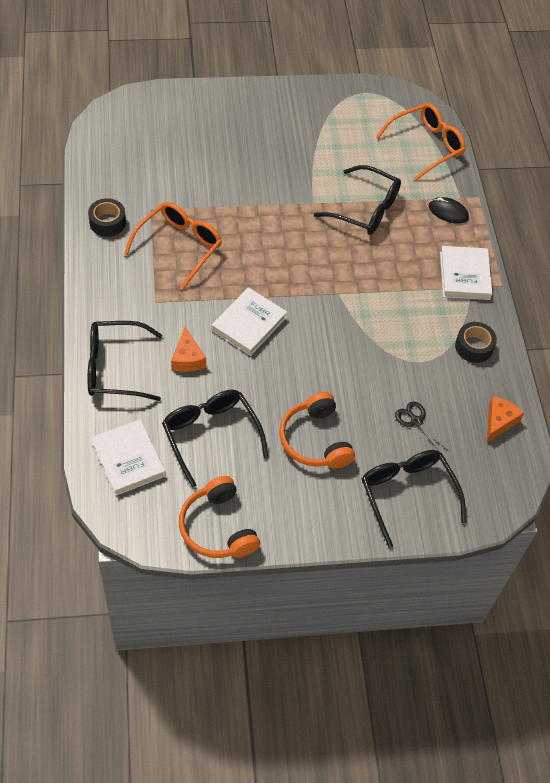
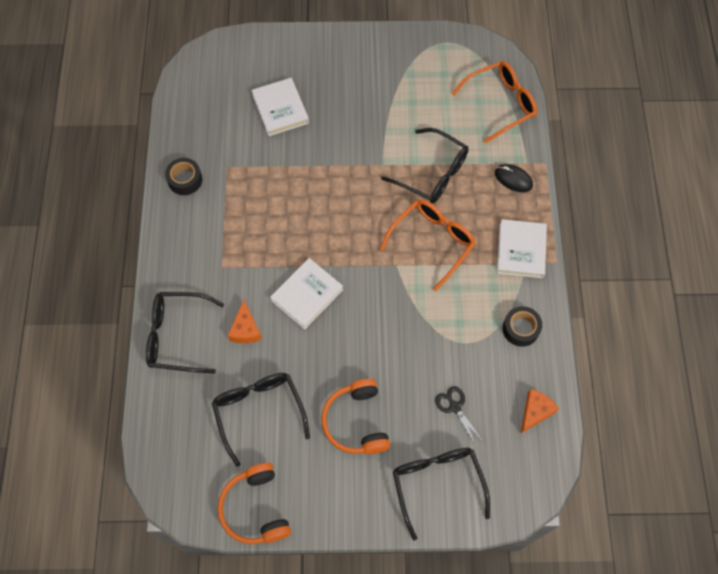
camera: 10 degrees right, 10 degrees up
(128, 459) = (180, 433): white book -> white book (280, 109)
(179, 246) = (250, 208): orange glasses -> orange glasses (432, 242)

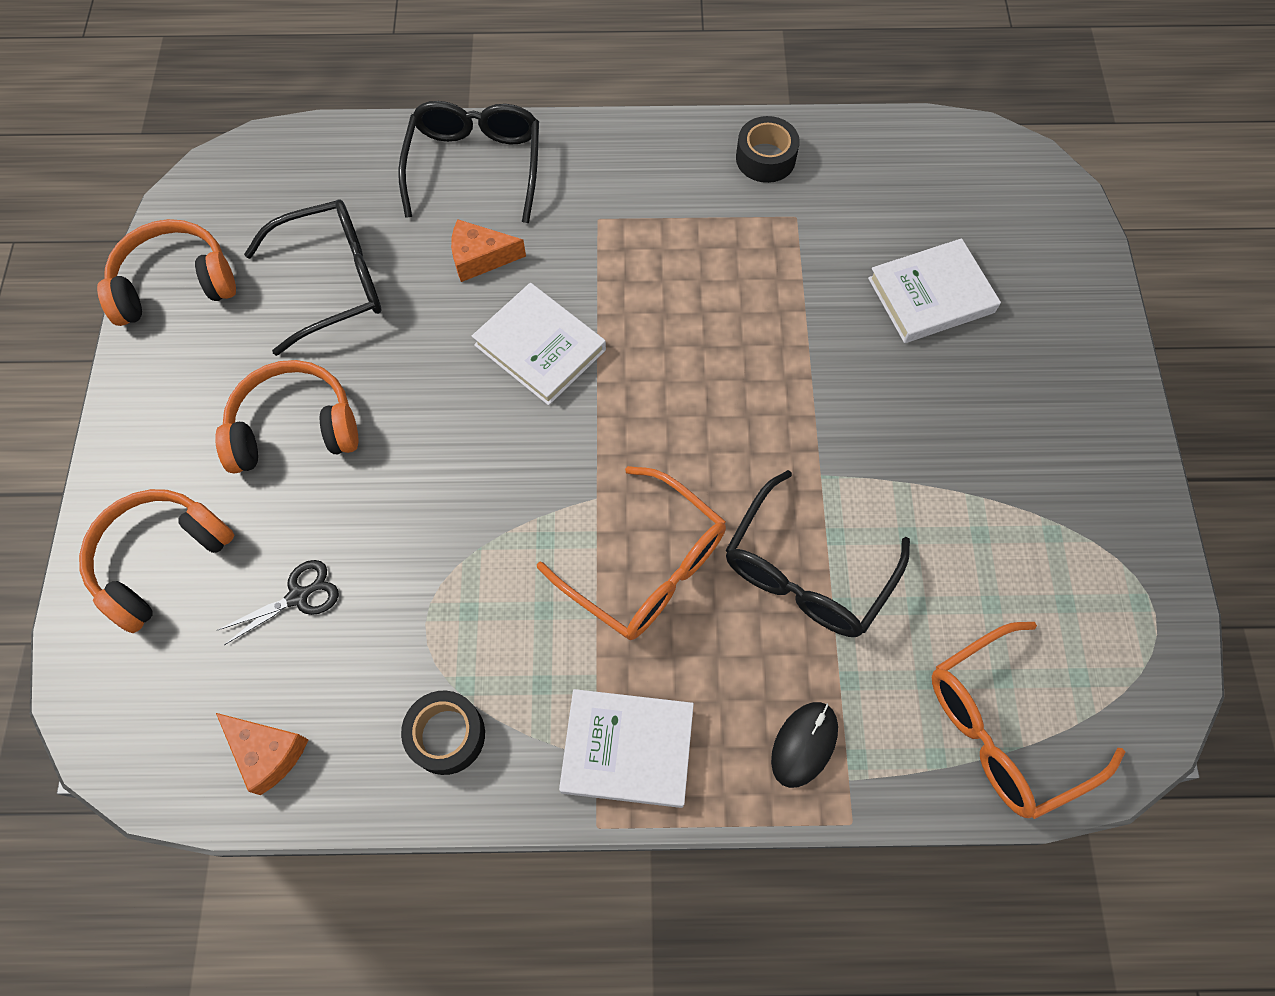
camera: 90 degrees right, 0 degrees up
(437, 484) = (160, 560): black glasses -> orange headphones
(500, 104) = (1003, 728): orange glasses -> orange glasses turned 90 degrees clockwise

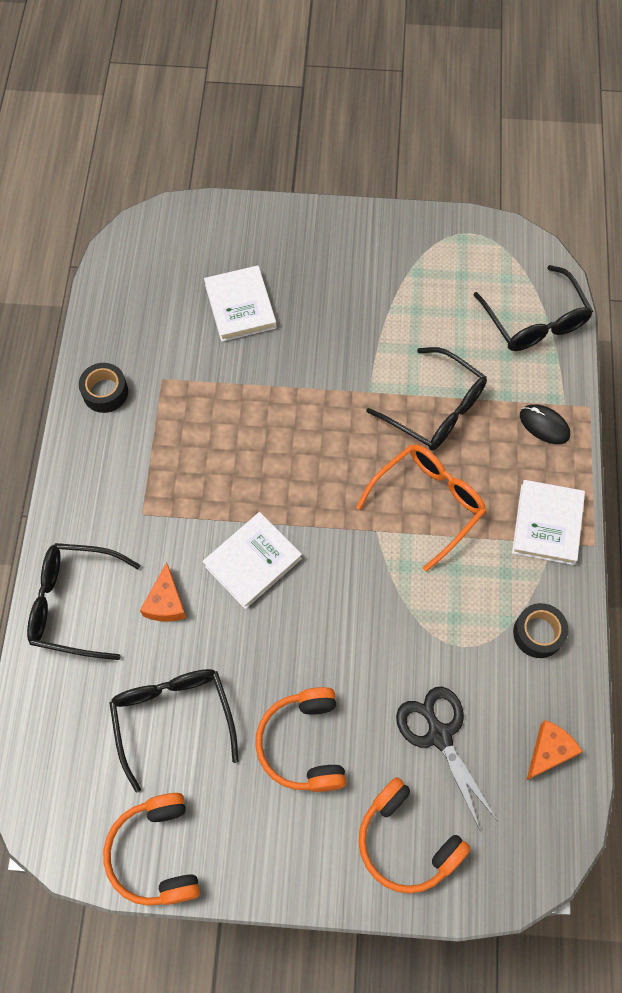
camera: 85 degrees left, 0 degrees up
(298, 596) = (439, 735): black scissors -> black scissors, size x1.65
(1003, 728) = (535, 321): orange glasses -> black glasses

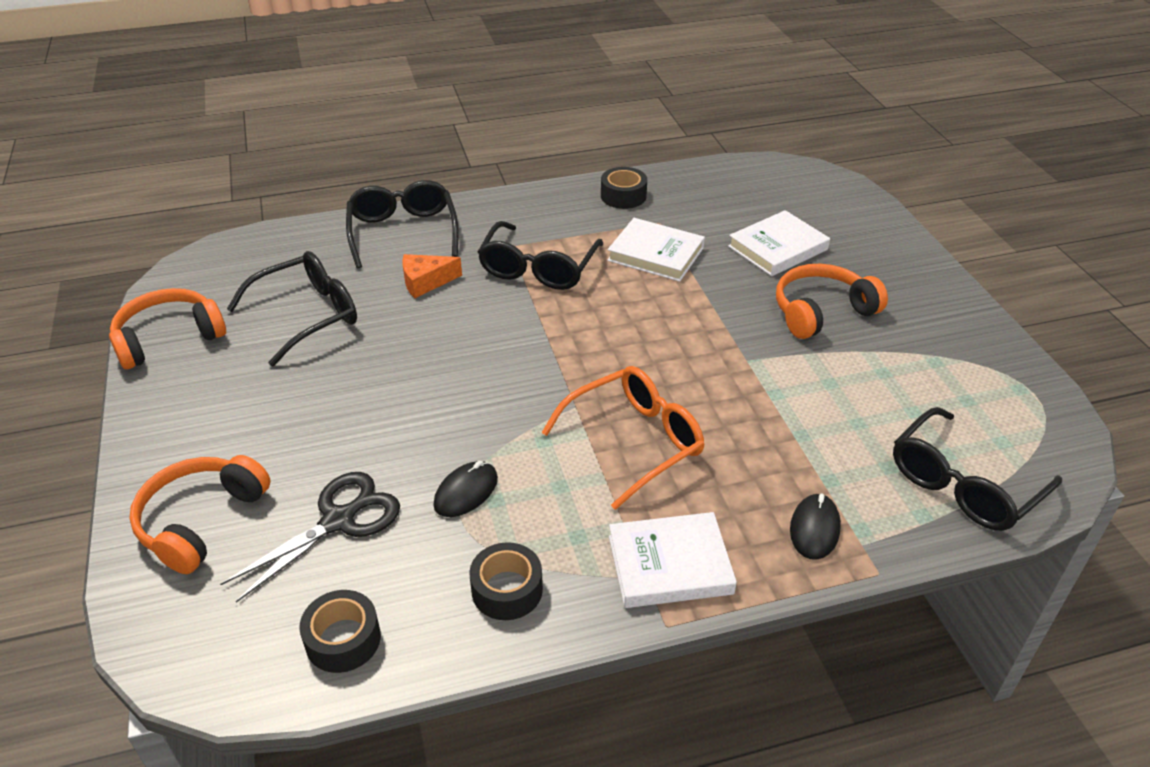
camera: 70 degrees right, 25 degrees down
(252, 562) = (493, 325): white book -> white book (655, 254)
(303, 744) = (301, 410): orange headphones -> orange headphones (821, 312)
(428, 503) = (635, 441): orange glasses -> orange glasses turned 60 degrees counterclockwise
(436, 409) = (763, 420): black glasses -> black glasses (538, 268)
(440, 636) = (466, 492): none -> black mouse
(549, 751) = (343, 639): orange cheese -> black tape

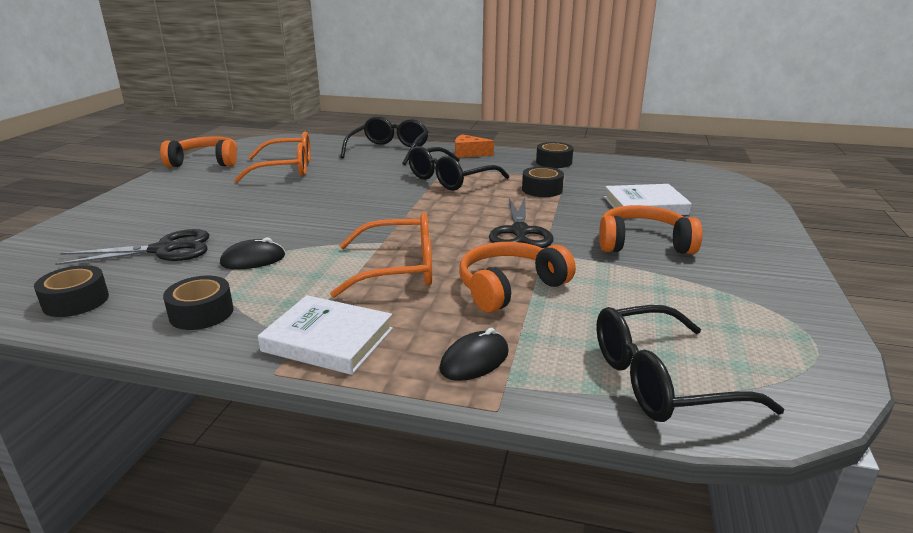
camera: 30 degrees right, 15 degrees down
(201, 521) = (100, 229): orange headphones -> orange headphones (510, 287)
(308, 315) = (286, 169): black glasses -> orange glasses
(425, 282) = (371, 171): orange cheese -> orange cheese (469, 153)
(655, 254) = (542, 189): white book -> black tape
(697, 337) = (520, 232): none -> black scissors

